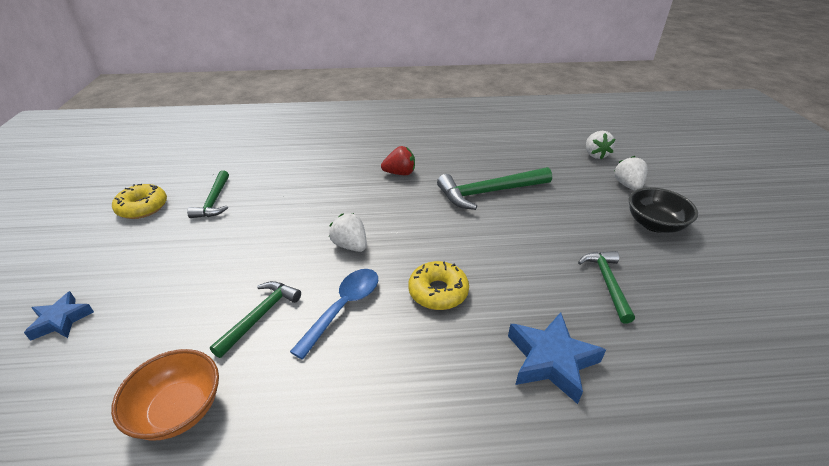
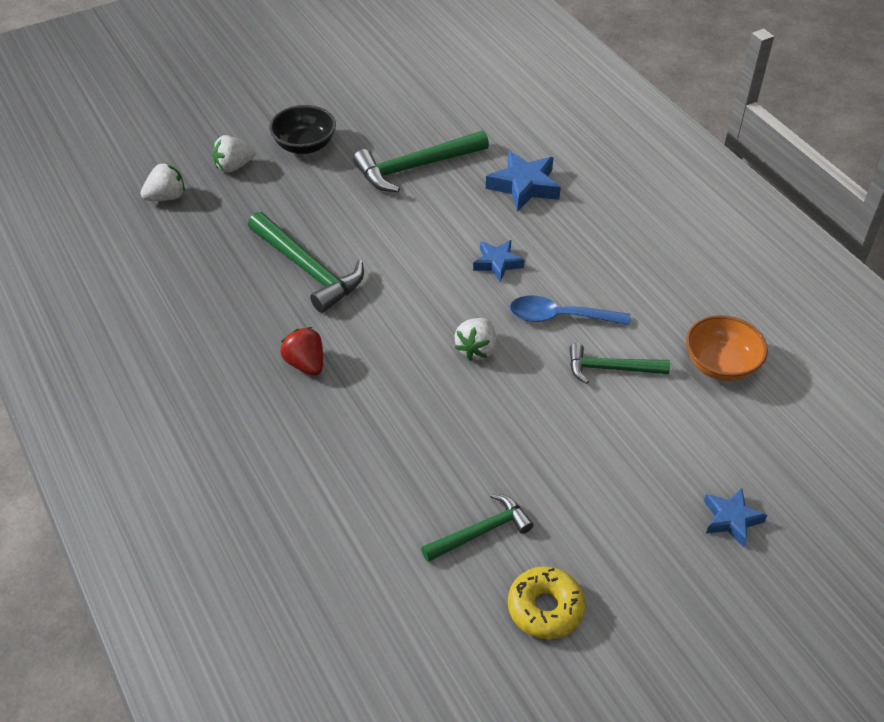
camera: 115 degrees left, 10 degrees up
(438, 292) = (497, 263): yellow donut -> blue star
(607, 283) = (415, 167): green hammer -> green hammer, size x1.60

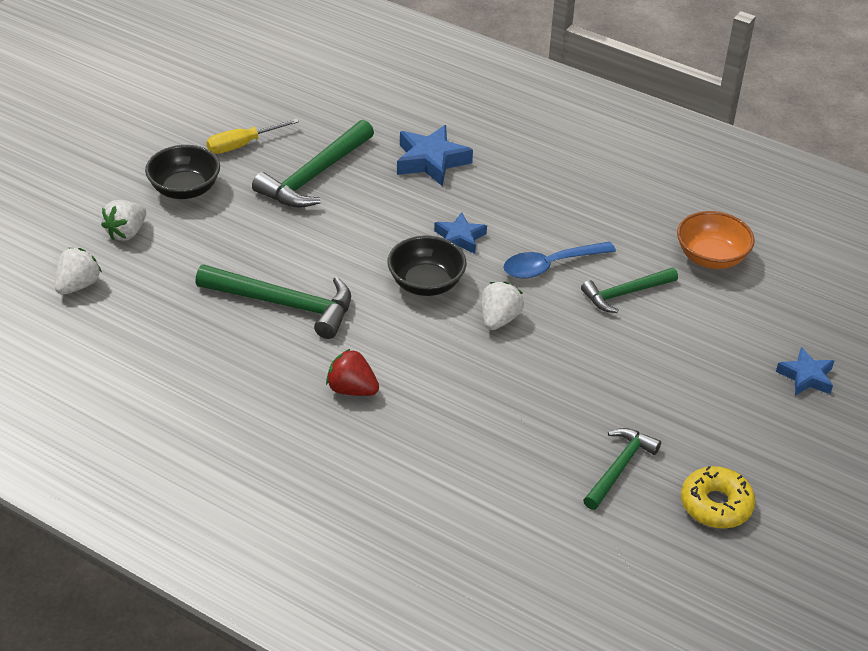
camera: 30 degrees left, 5 degrees down
(377, 122) = (242, 145): none -> yellow screwdriver
(437, 293) = (426, 283): none -> black bowl
(476, 349) = (499, 319): white strawberry -> white strawberry turned 150 degrees counterclockwise

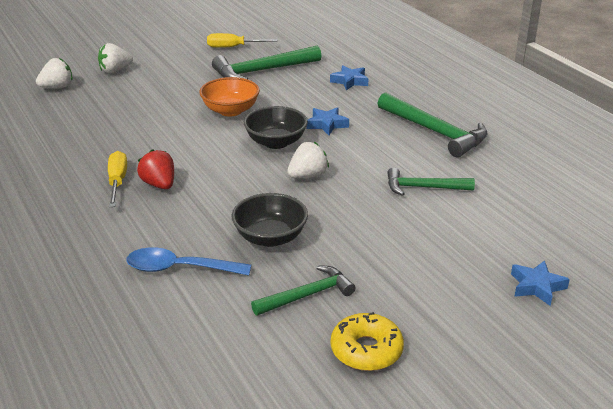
camera: 30 degrees right, 10 degrees down
(185, 189) = (174, 59): black bowl -> black bowl (270, 237)
(284, 304) = (168, 128): green hammer -> green hammer (435, 132)
(301, 403) = (117, 182): none -> yellow screwdriver
(431, 161) = (350, 81): blue star -> blue star, size x0.64
(550, 265) = (379, 156): blue spoon -> blue spoon (179, 268)
(711, 257) = (518, 185): orange bowl -> orange bowl (230, 111)

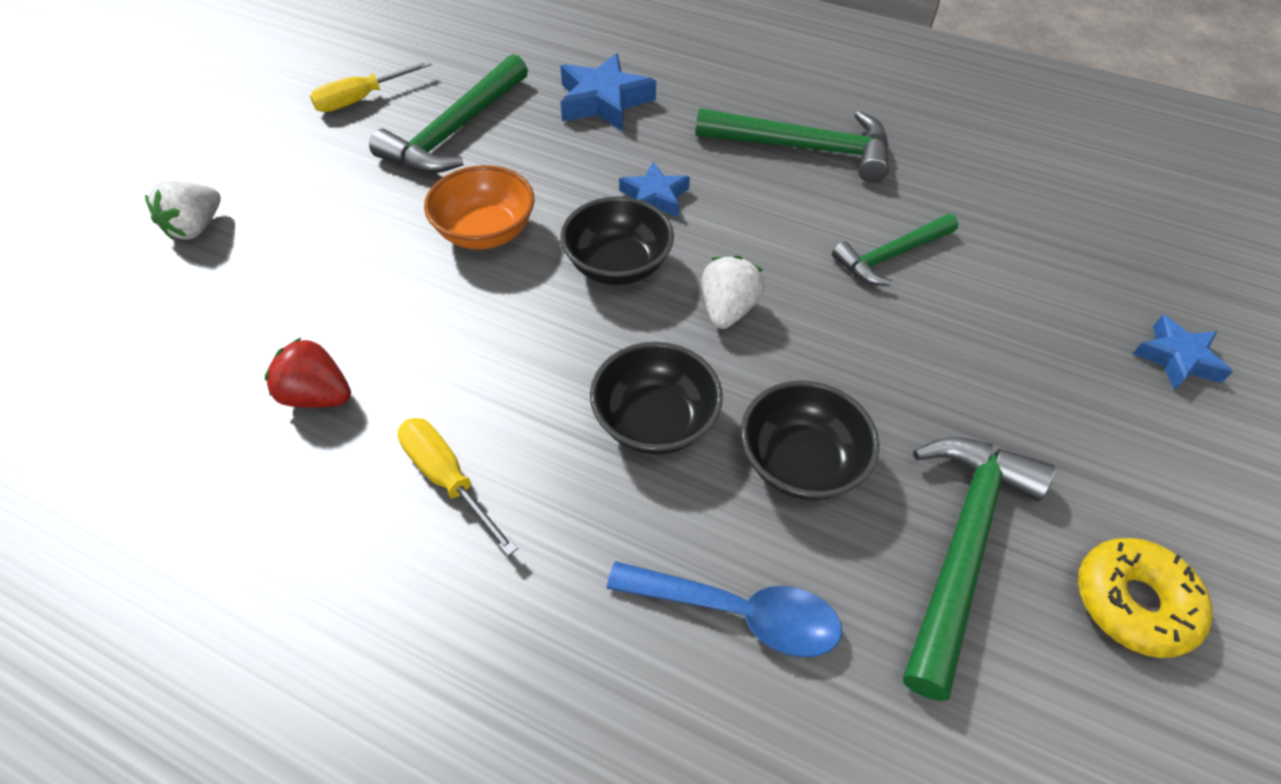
camera: 35 degrees left, 20 degrees up
(57, 87) = (115, 312): white strawberry -> none
(159, 184) = (526, 446): red strawberry -> red strawberry (317, 395)
(179, 268) = (738, 613): blue spoon -> blue spoon turned 135 degrees counterclockwise
(223, 198) = (655, 421): none -> black bowl
(307, 295) = (962, 547): green hammer -> green hammer, size x1.60
(350, 81) = (603, 101): blue star -> blue star, size x1.57

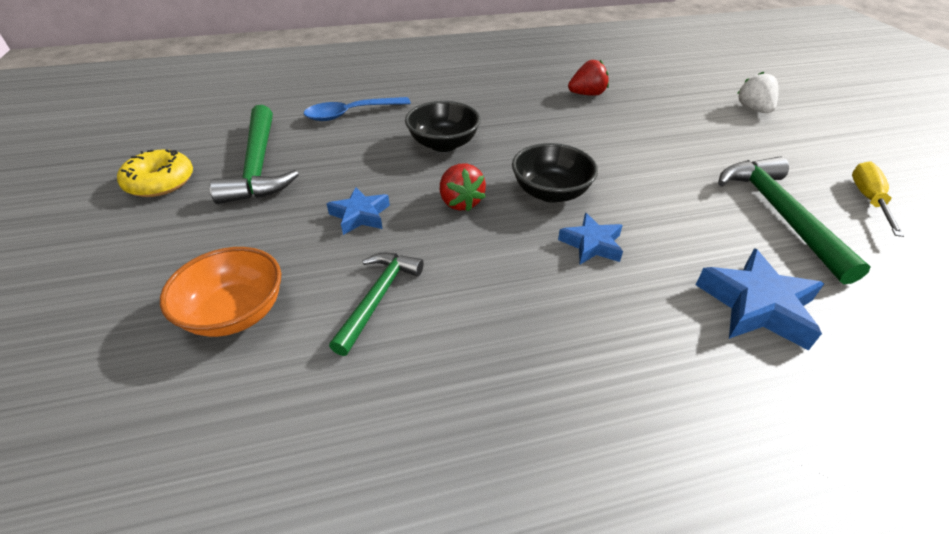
camera: 140 degrees right, 10 degrees down
(447, 479) = (501, 98): yellow screwdriver -> none
(485, 232) = (643, 171): orange bowl -> orange bowl (235, 313)
(727, 310) = (460, 202): white strawberry -> red strawberry
(800, 462) = (359, 160): black bowl -> none
(804, 149) = (540, 370): green hammer -> none
(1177, 358) = (94, 336): blue star -> blue star (360, 215)

